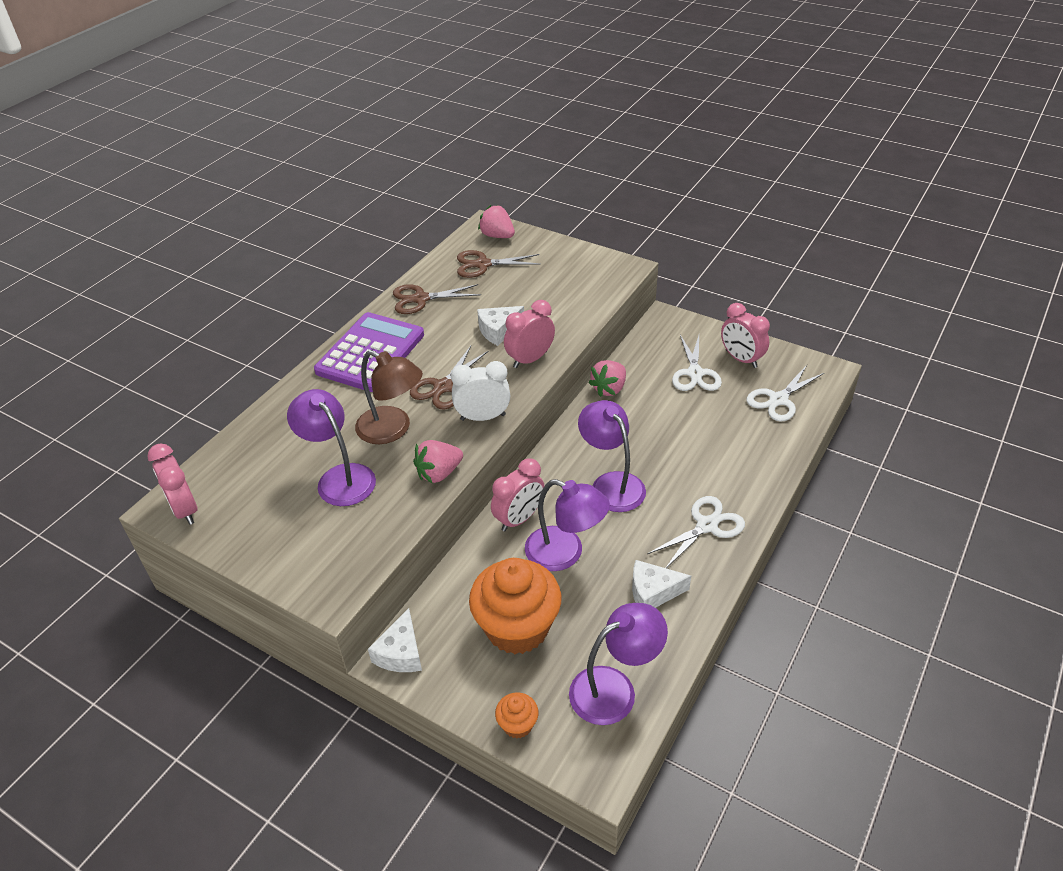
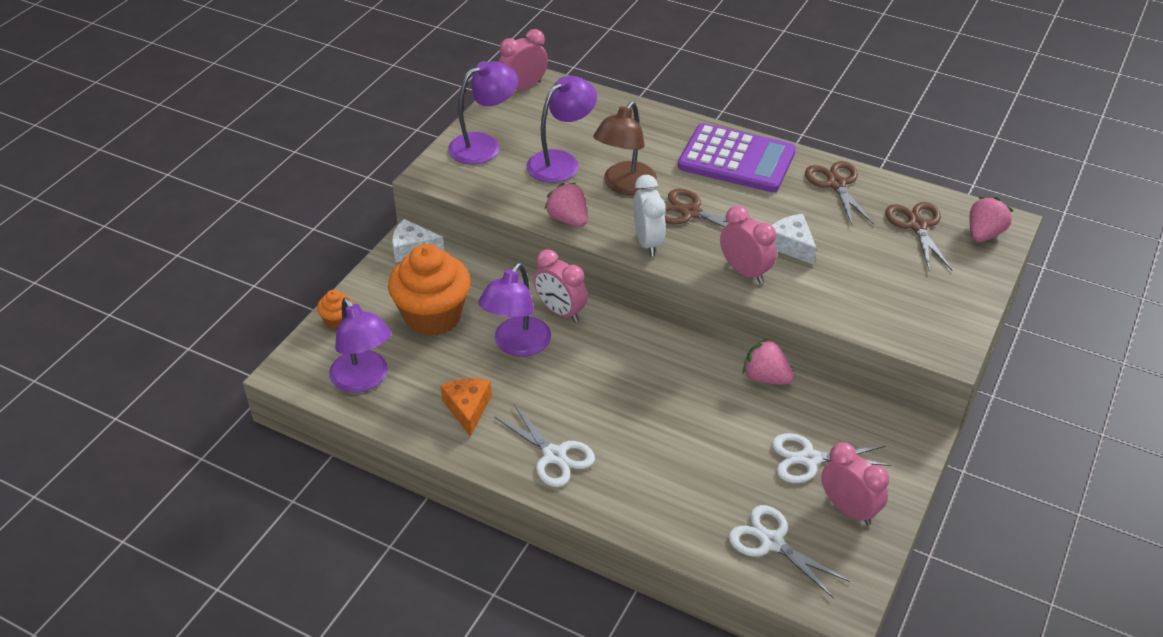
camera: 85 degrees right, 0 degrees up
(611, 484) = (611, 379): purple lamp -> purple lamp (484, 145)
(653, 592) = (467, 409): white cheese -> orange cheese
(741, 359) = (848, 509): pink clock -> pink clock turned 90 degrees clockwise

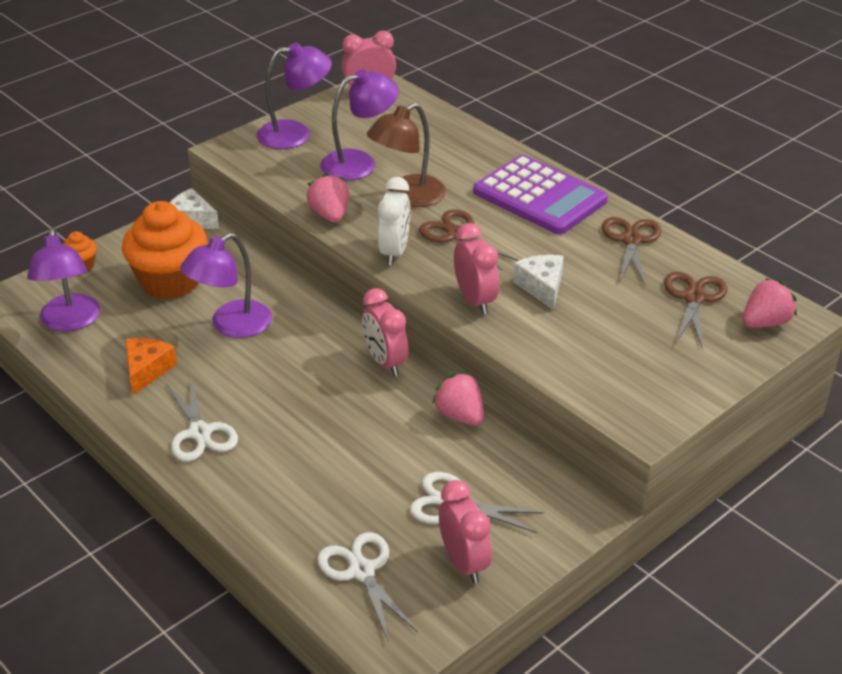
camera: 20 degrees right, 5 degrees down
(560, 311) = (293, 306): pink clock -> pink clock (385, 362)

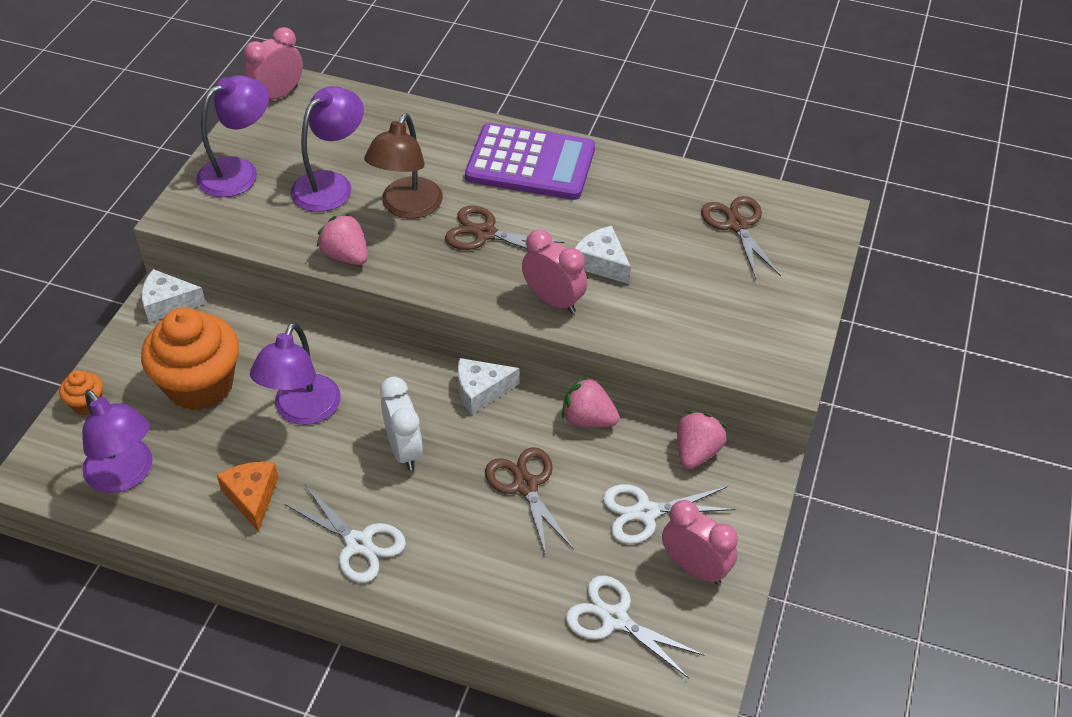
camera: 30 degrees left, 10 degrees up
(385, 362) = (481, 391): pink clock -> white cheese
(394, 252) = (440, 275): white clock -> white clock (404, 449)
(631, 240) = (644, 183): brown scissors -> brown scissors (525, 485)
(765, 323) = (810, 228): pink strawberry -> pink strawberry (696, 452)

